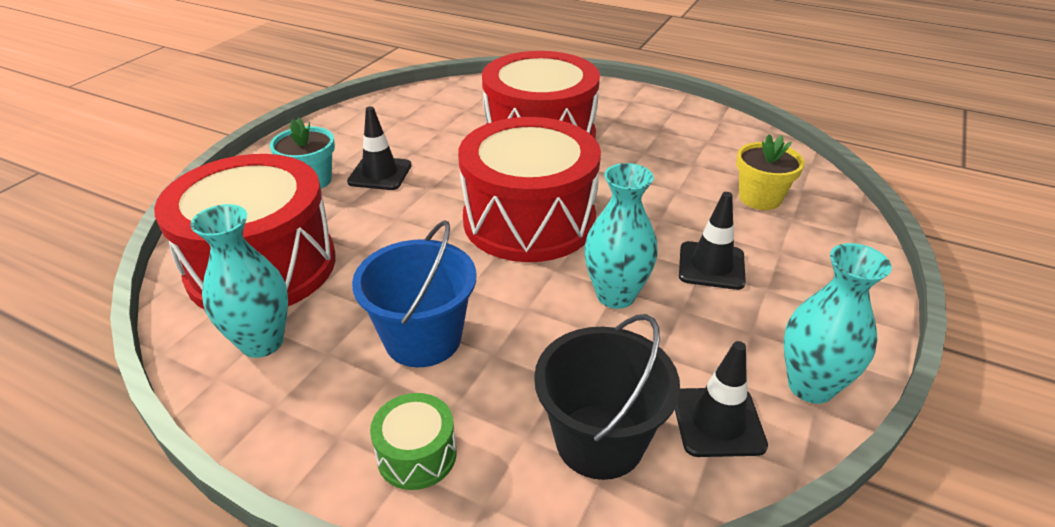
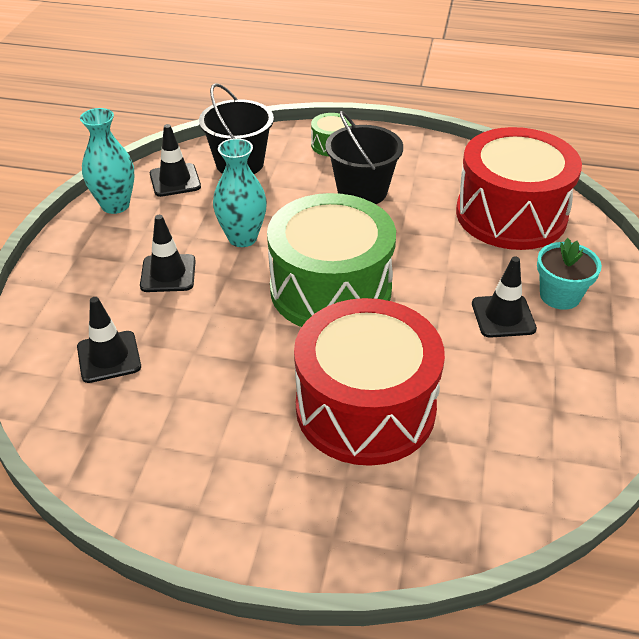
camera: 165 degrees right, 5 degrees up
(262, 342) = (458, 174): turquoise vase -> none
(423, 339) = (362, 191): blue bucket -> black bucket
(529, 220) = (330, 289): red drum -> green drum
(760, 198) = (109, 357): yellow flower pot -> black traffic cone

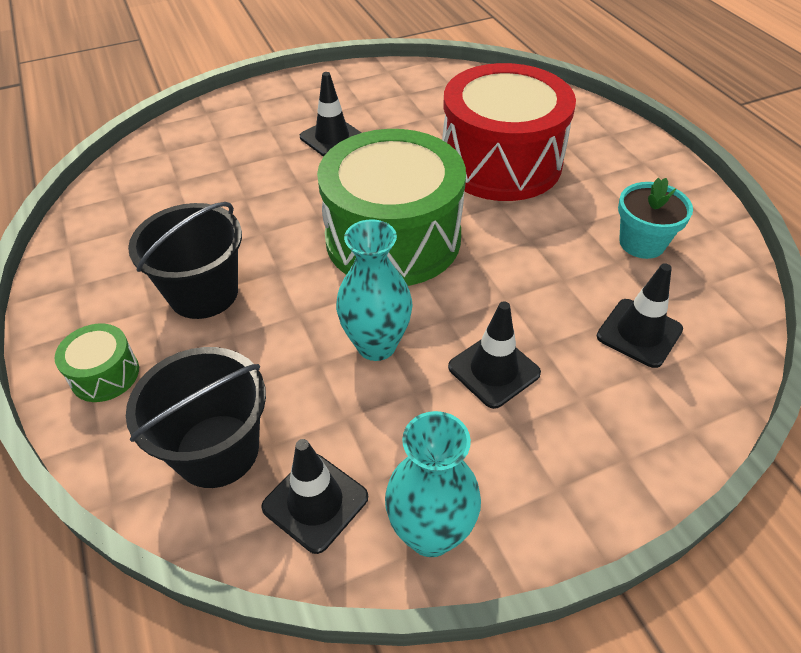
camera: 125 degrees left, 5 degrees up
(511, 214) = (175, 177): red drum -> none
(560, 295) = (279, 121): turquoise flower pot -> turquoise flower pot (642, 243)

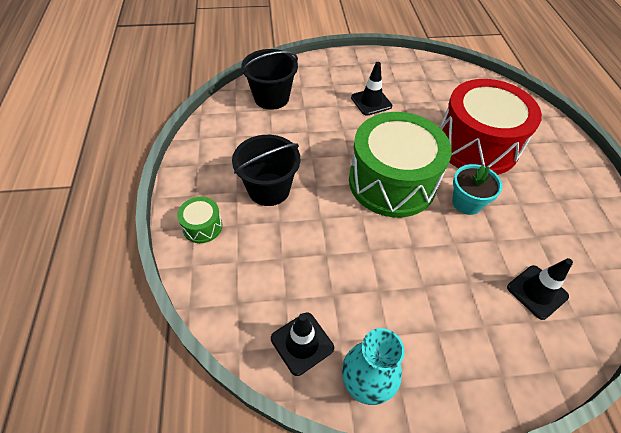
camera: 15 degrees right, 5 degrees up
(217, 450) = (254, 293): black bucket -> black bucket (271, 98)
(376, 345) = (363, 252): turquoise vase -> none
(494, 370) = (432, 290): black traffic cone -> none
(642, 243) = (558, 228): turquoise flower pot -> turquoise flower pot (466, 203)

